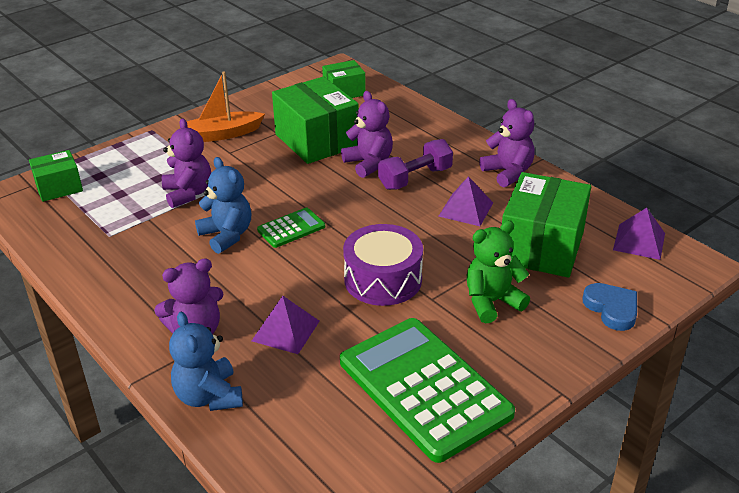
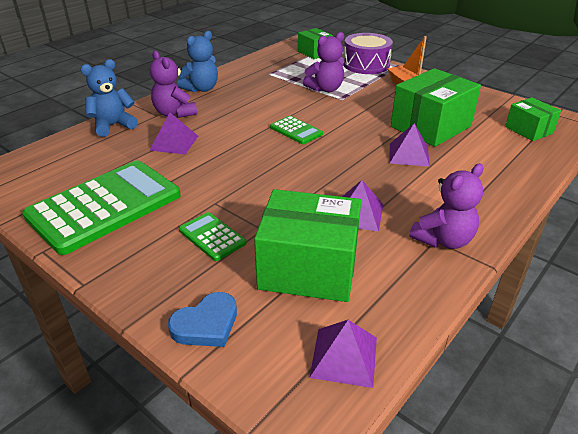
camera: 80 degrees right, 0 degrees up
(227, 235) = (279, 108): blue teddy bear -> blue teddy bear (201, 89)
(369, 163) = (409, 154): purple teddy bear -> purple pyramid
(383, 279) = (237, 176): purple drum -> purple drum (366, 65)
(415, 178) = (398, 181): purple dumbbell -> none
(492, 302) = (212, 237): green teddy bear -> green calculator

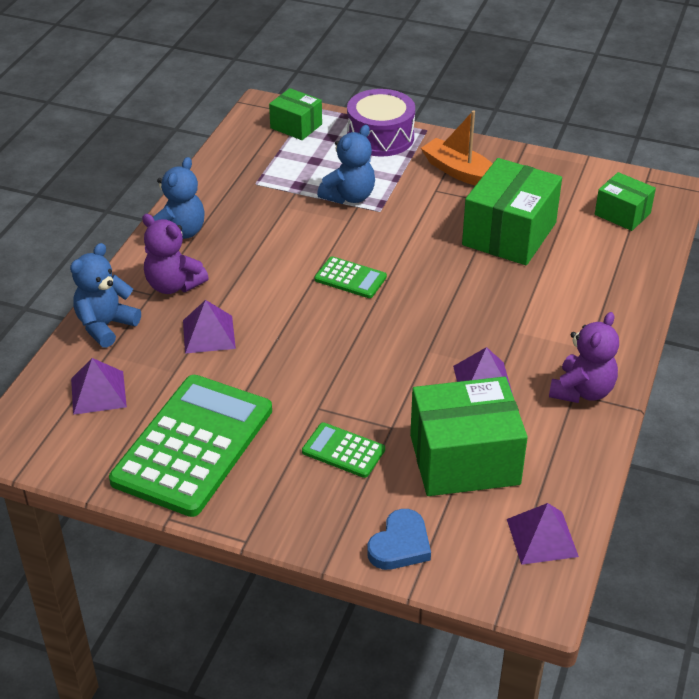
camera: 20 degrees left, 5 degrees up
(325, 89) = (349, 196): purple teddy bear -> blue teddy bear
(409, 154) = (502, 284): purple pyramid -> purple pyramid (98, 392)

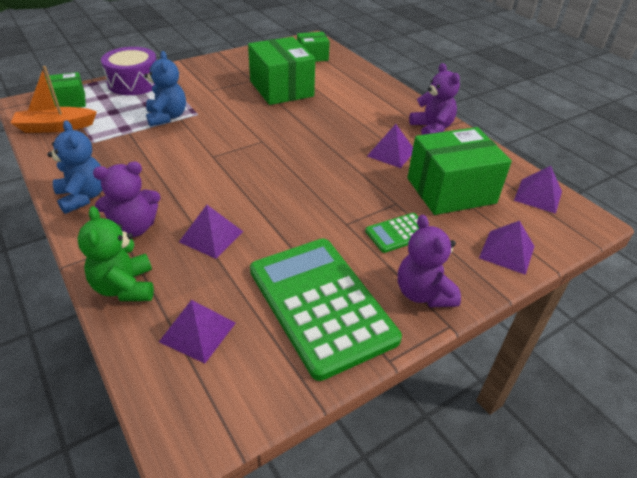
camera: 55 degrees left, 0 degrees up
(105, 326) = (125, 287): blue teddy bear -> green teddy bear
(271, 505) = (423, 293): none -> purple teddy bear
(350, 278) = (241, 152): green calculator -> none
(400, 545) = (507, 252): blue heart -> purple pyramid
(460, 172) = (208, 77): orange boat -> orange boat (55, 127)
(464, 460) = (451, 191): green box -> green box turned 45 degrees clockwise

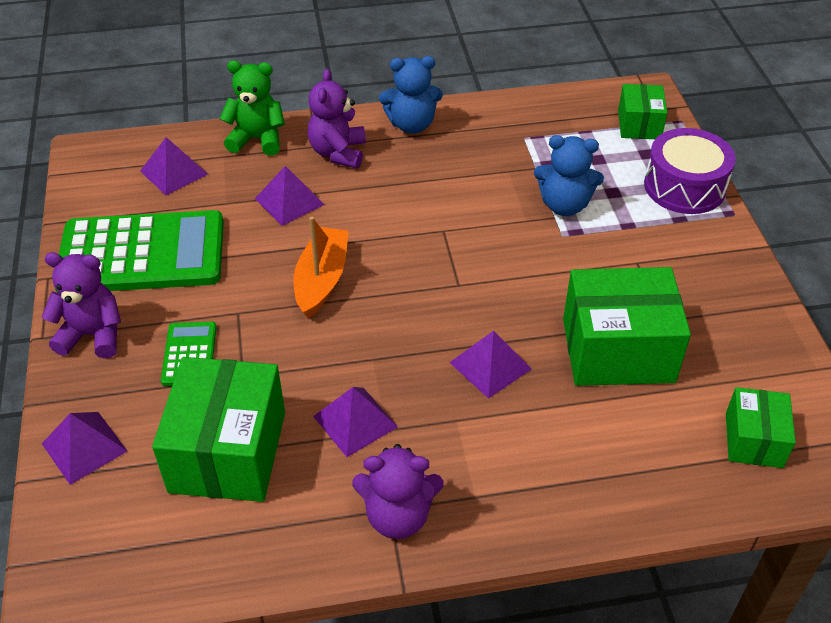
camera: 115 degrees right, 5 degrees up
(55, 127) = (573, 113): orange boat -> orange boat (322, 279)
(538, 195) = (147, 562): purple pyramid -> purple pyramid (490, 365)

